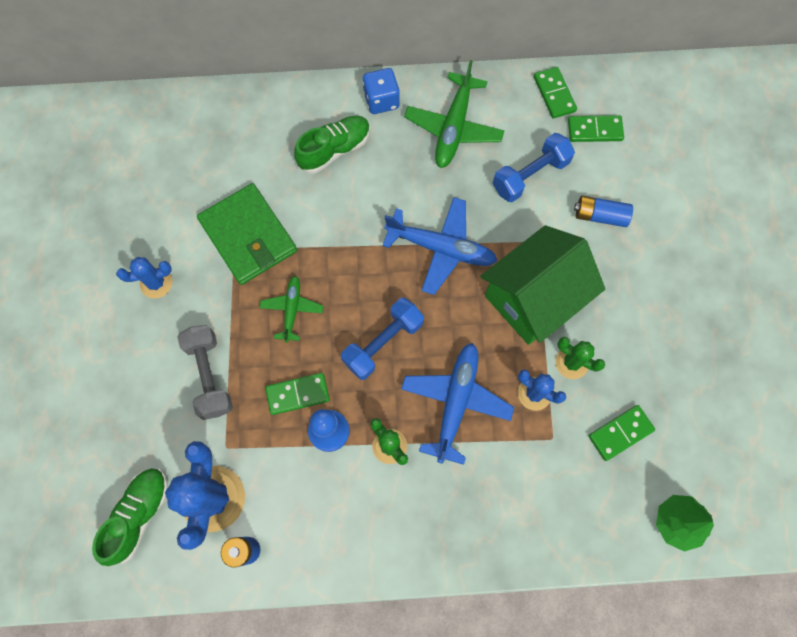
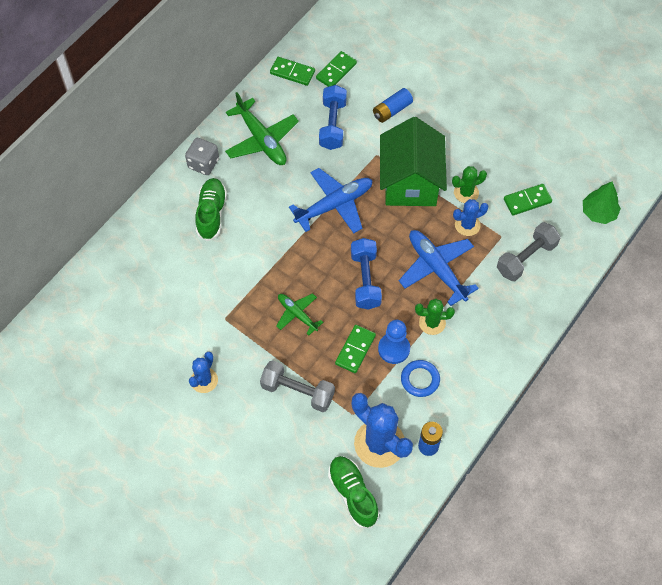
camera: 50 degrees left, 10 degrees down
(248, 236) = (223, 304): green wallet -> none
(315, 484) = (420, 379): none -> blue ring
(381, 100) = (203, 163): blue dice -> grey dice
(549, 485) = (526, 258): none -> grey dumbbell
(620, 433) = (527, 201): green domino -> green domino turned 60 degrees clockwise

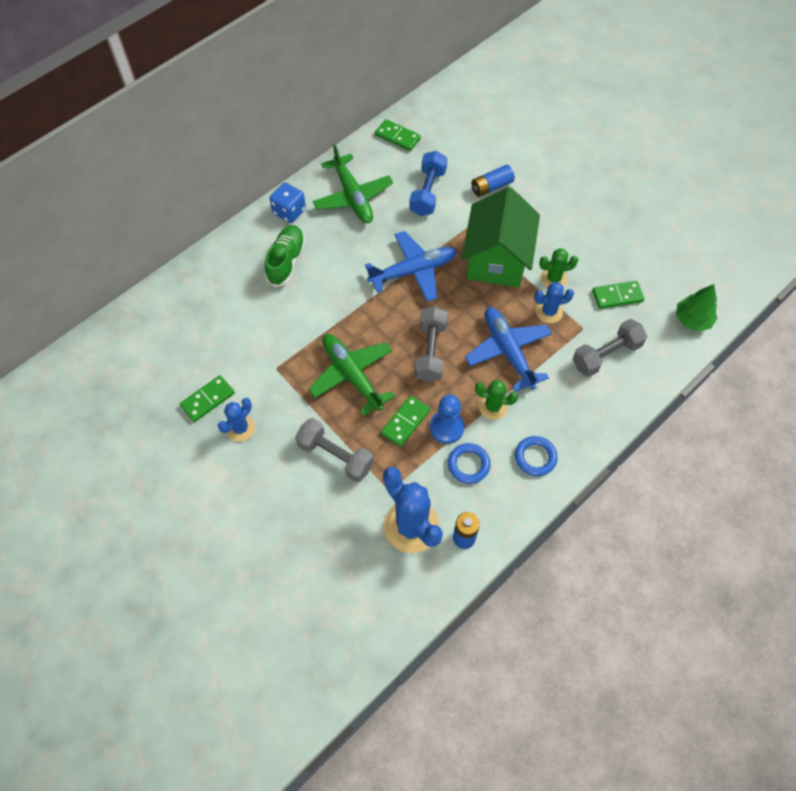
camera: 10 degrees right, 0 degrees up
(203, 163) = (289, 211): grey dice -> blue dice
(297, 314) = (352, 375): green plane -> green plane, size x1.71
(336, 71) = (442, 141): green domino -> green domino (207, 399)
(353, 494) = (371, 577): green shoe -> none
(365, 280) = (430, 351): blue dumbbell -> grey dumbbell
(478, 363) = (535, 457): none -> blue ring

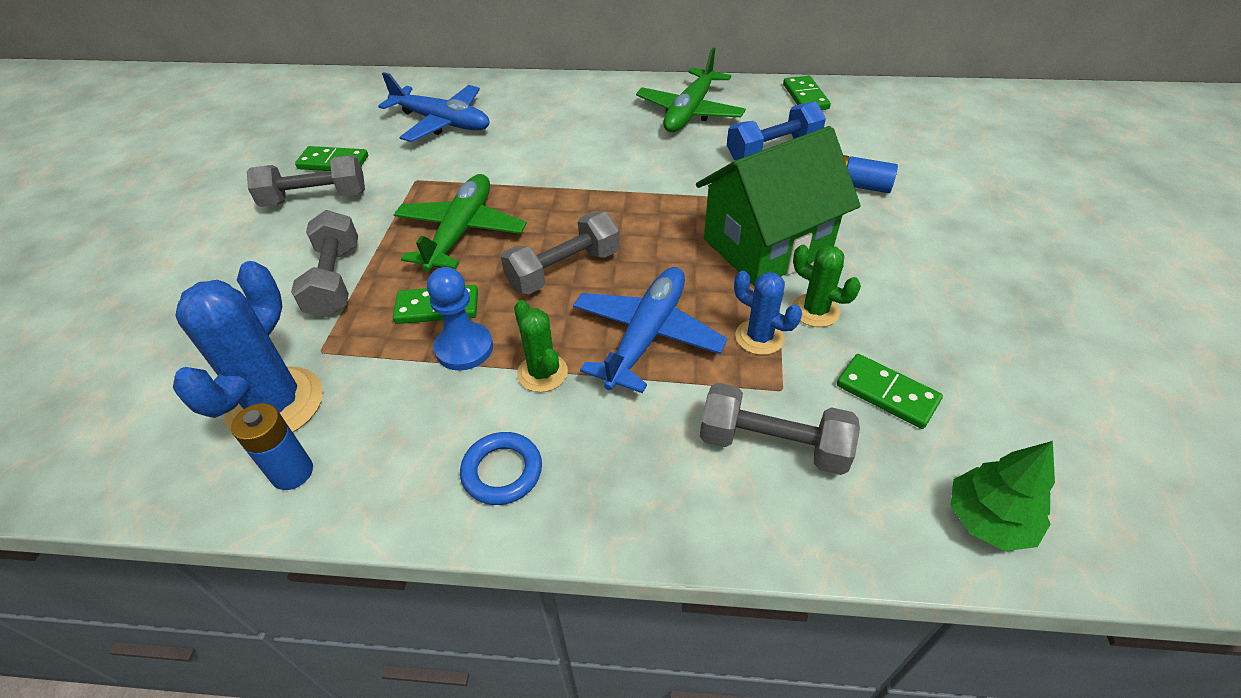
camera: 50 degrees right, 15 degrees down
(240, 428) = (315, 198): blue cactus -> grey dumbbell
(286, 261) = (555, 118): green shoe -> none
(289, 211) = (615, 90): blue dice -> none
(413, 271) = (656, 196): blue plane -> blue plane (442, 122)
(468, 465) = (423, 404): blue ring -> none

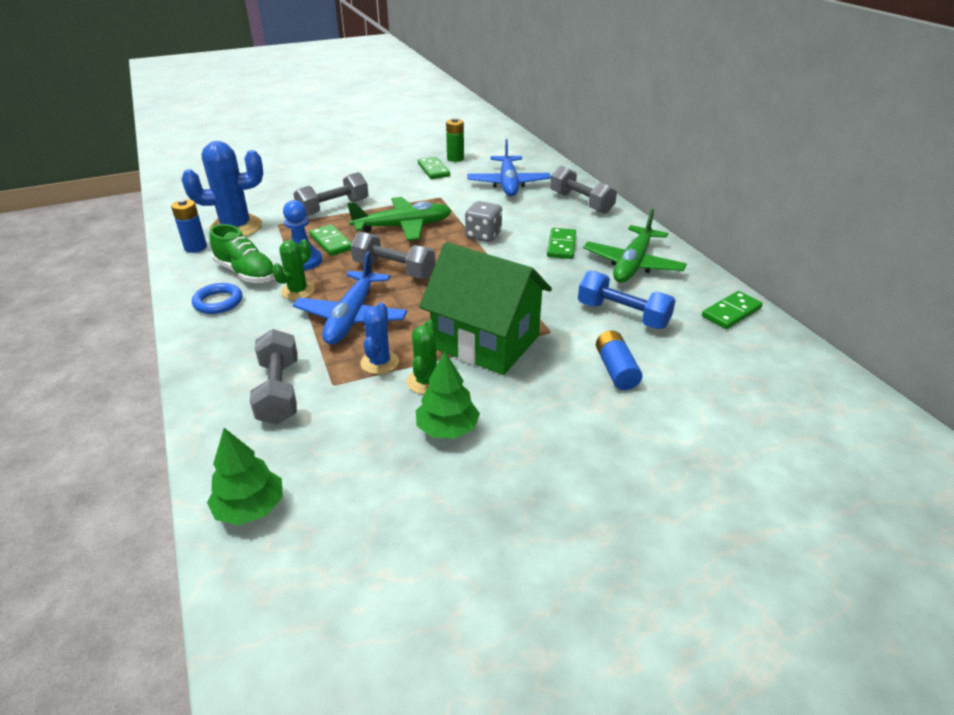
camera: 60 degrees right, 10 degrees down
(315, 198) = (396, 178): grey dumbbell -> grey dumbbell (581, 202)
(323, 136) = (455, 158): none -> green battery
(442, 420) = (246, 273): none -> green shoe
(546, 178) = (483, 235): none -> grey dice
(646, 336) = (352, 317): blue plane -> blue plane turned 105 degrees clockwise
(690, 112) = (632, 264): green plane -> green plane turned 60 degrees counterclockwise
(887, 393) = (355, 435): green domino -> green domino (561, 246)
(903, 319) = (447, 429): none -> green tree

